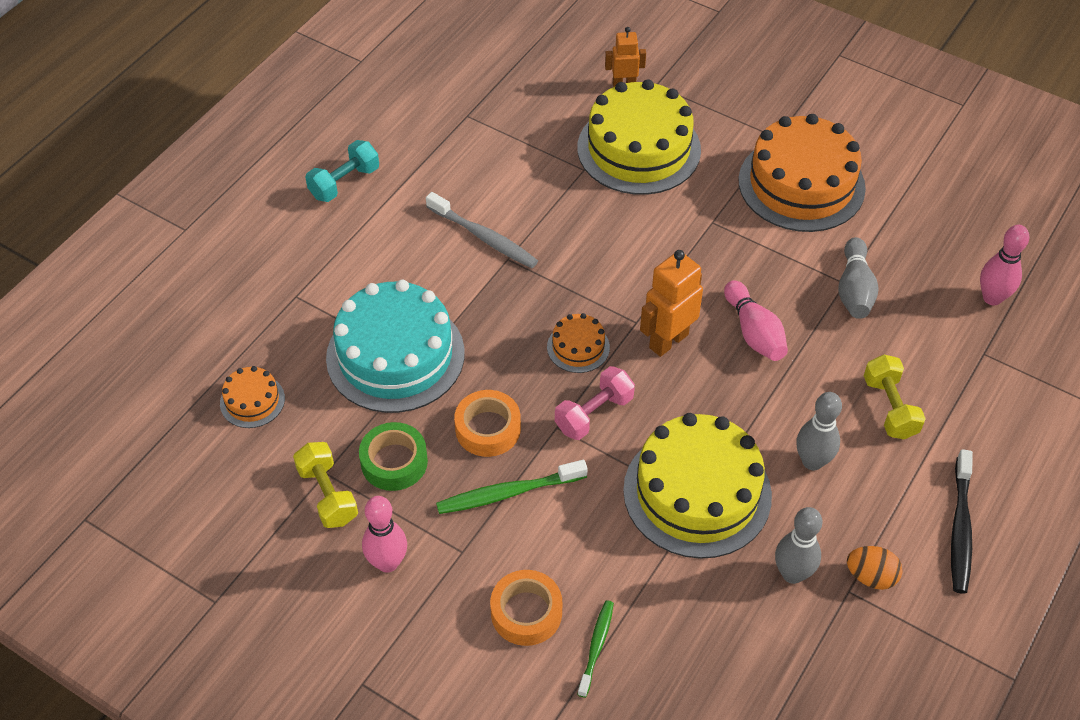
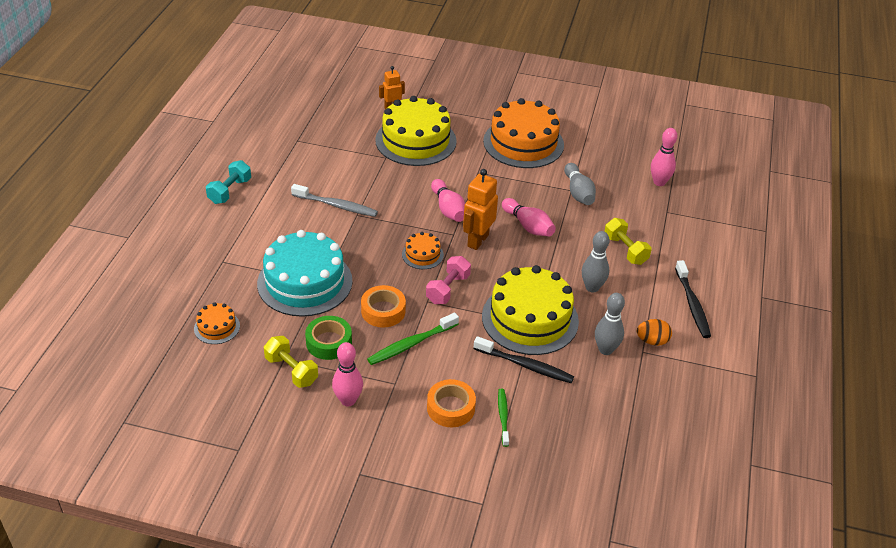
camera: 20 degrees left, 10 degrees down
(644, 277) = (448, 209): none -> pink bowling pin
(660, 570) = (525, 365): none -> black toothbrush

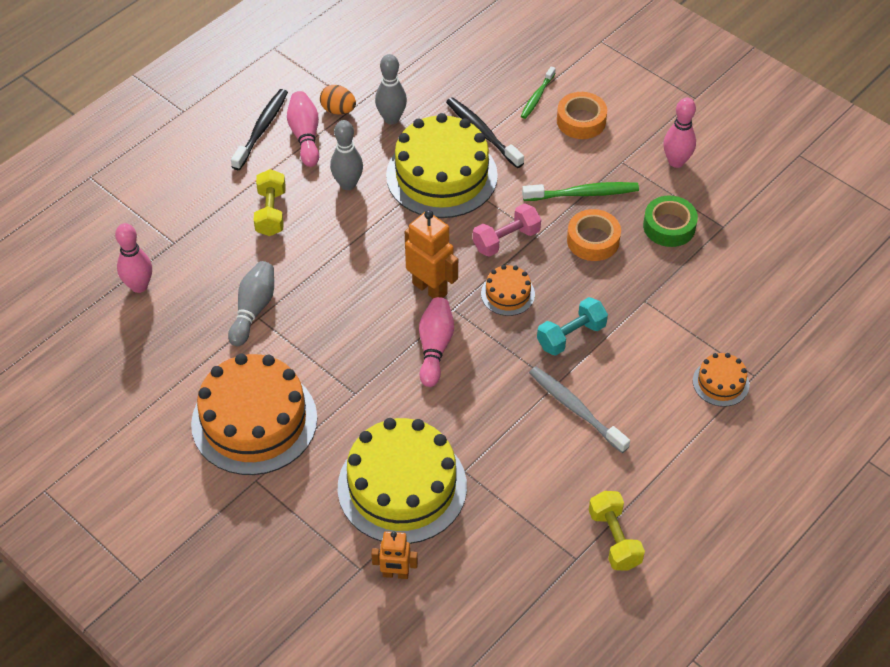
camera: 150 degrees left, 10 degrees up
(217, 327) = (785, 288): orange cake -> orange cake (720, 383)
(230, 191) = (711, 491): turquoise dumbbell -> turquoise dumbbell (571, 336)
(291, 370) = (720, 210): yellow dumbbell -> yellow dumbbell (614, 539)
(305, 282) = (665, 309): turquoise cake -> none
(477, 240) = (430, 288): orange robot -> orange robot turned 105 degrees counterclockwise
(528, 226) = (355, 285): pink bowling pin -> pink bowling pin (305, 136)

